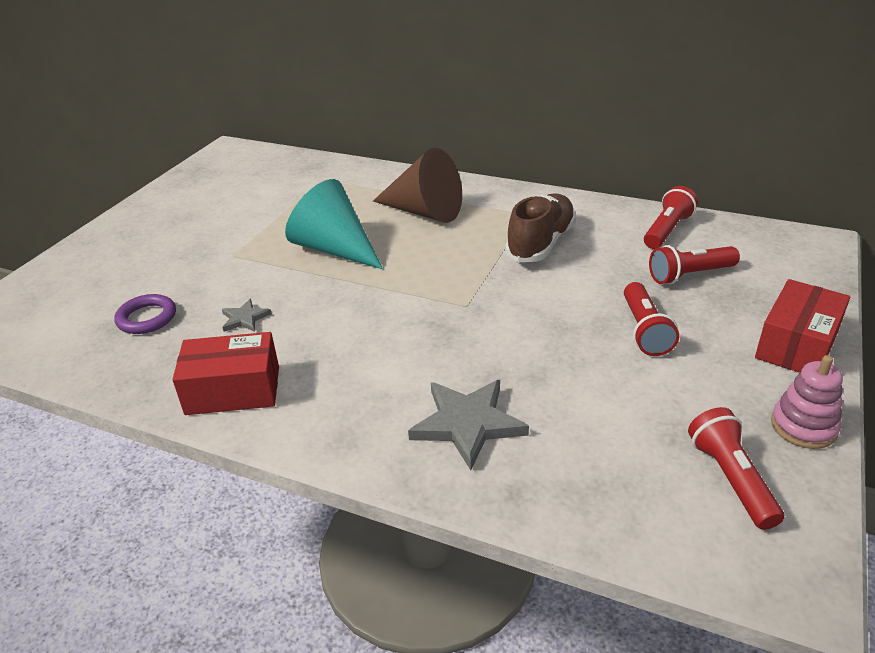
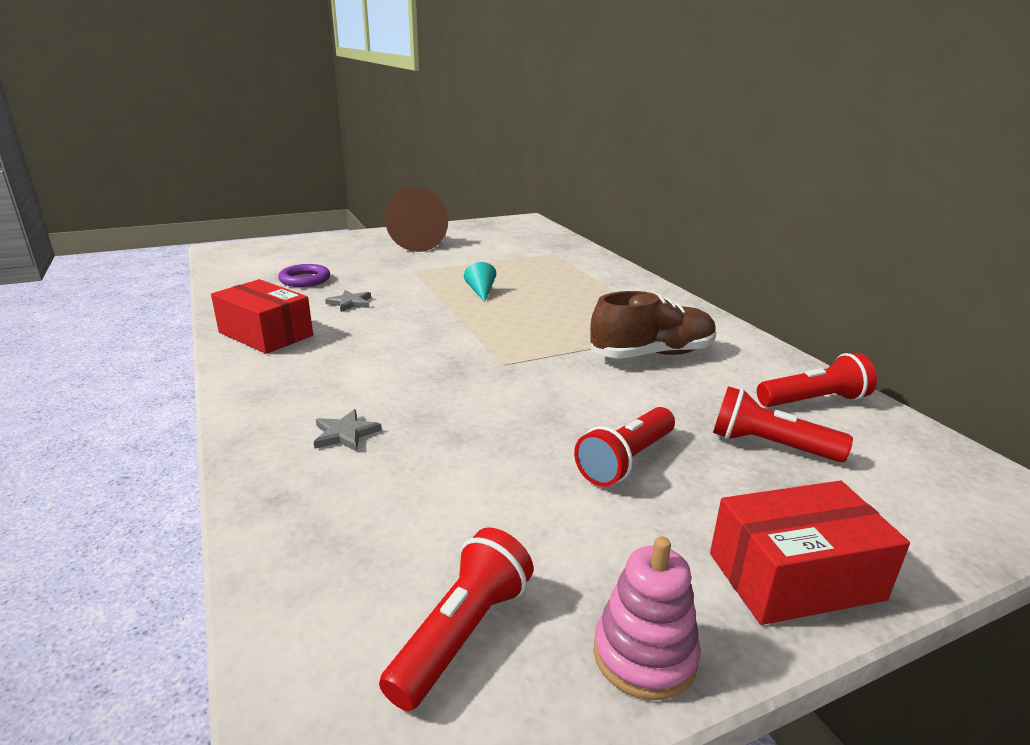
camera: 40 degrees right, 10 degrees down
(334, 249) = (481, 292): turquoise cone -> turquoise cone, size x0.44
(424, 212) = (591, 297): brown cone -> brown cone (414, 243)
(467, 424) = (345, 434): grey star -> grey star, size x0.52

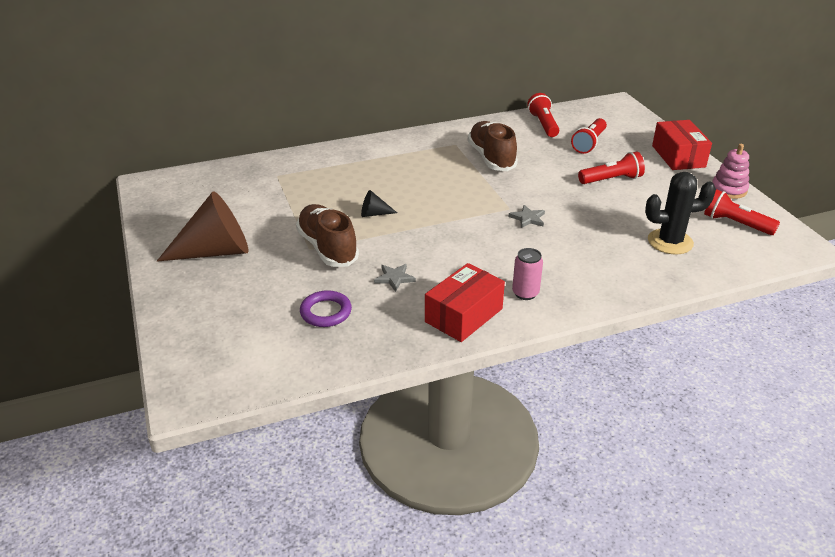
camera: 85 degrees left, 10 degrees up
(291, 368) = (525, 293): none -> pink can
(345, 434) = (607, 261): grey star -> grey star (528, 218)
(393, 509) = (670, 242): none -> black cactus
(414, 276) = (327, 248): none -> brown shoe
(481, 292) = (374, 214): turquoise cone -> black cone
(625, 461) = (612, 180): red flashlight -> red flashlight turned 60 degrees counterclockwise

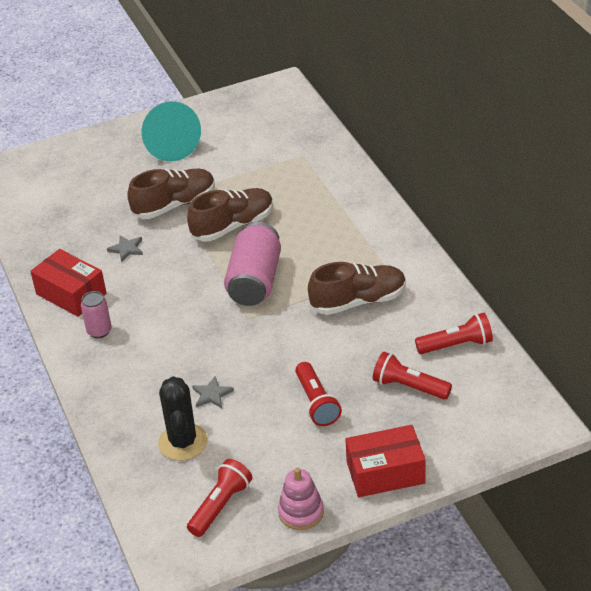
camera: 90 degrees right, 5 degrees up
(215, 251) = (170, 144): brown cone -> turquoise cone
(326, 312) = (82, 216): purple ring -> none
(374, 214) = (233, 226): black cone -> brown shoe
(459, 204) = (255, 281): none -> pink can
(528, 218) = (227, 332): grey star -> grey star (212, 394)

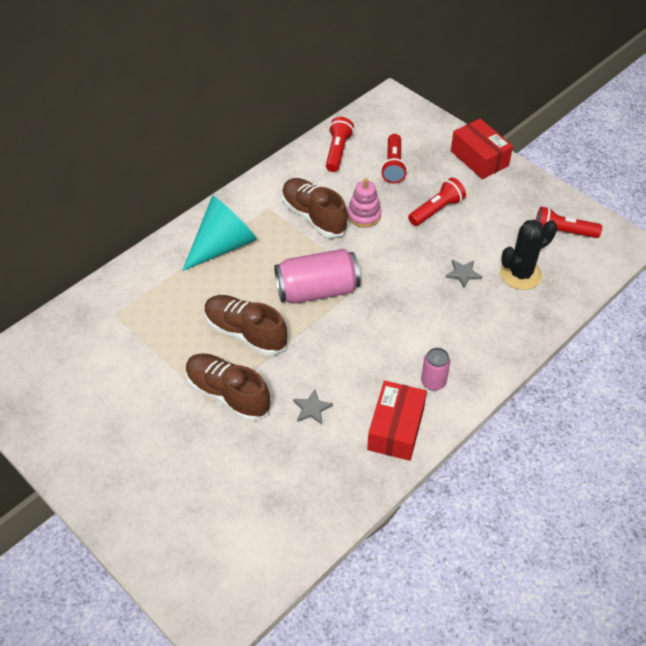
camera: 115 degrees left, 10 degrees up
(170, 144) = (120, 441): turquoise cone -> turquoise cone (223, 245)
(301, 512) = (539, 190): pink stacking toy -> pink stacking toy (364, 215)
(457, 345) = (337, 151): red flashlight -> red flashlight turned 45 degrees clockwise

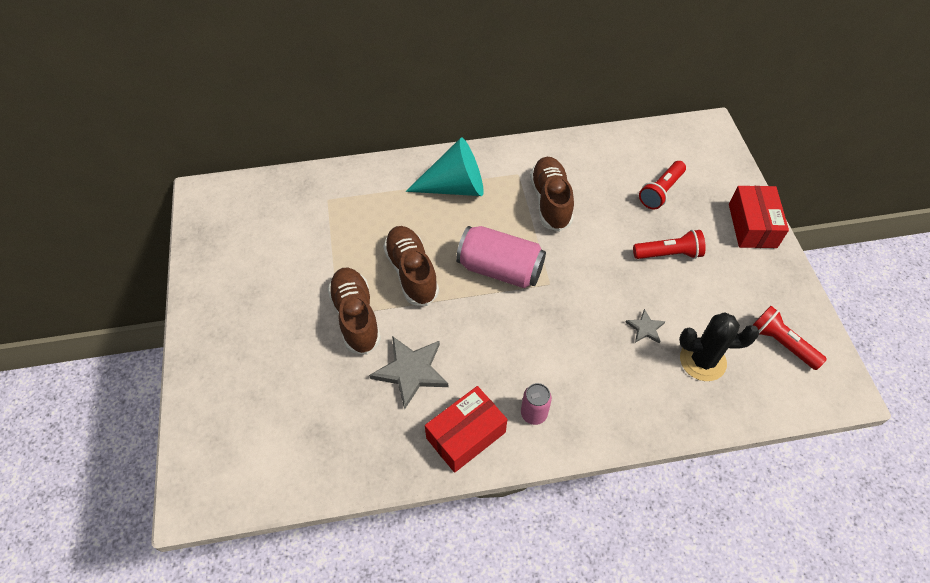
camera: 35 degrees right, 5 degrees up
(312, 408) = (411, 371): grey star -> grey star, size x1.92
(337, 151) = (619, 153): red flashlight -> none
(364, 215) = (596, 223): pink stacking toy -> none

